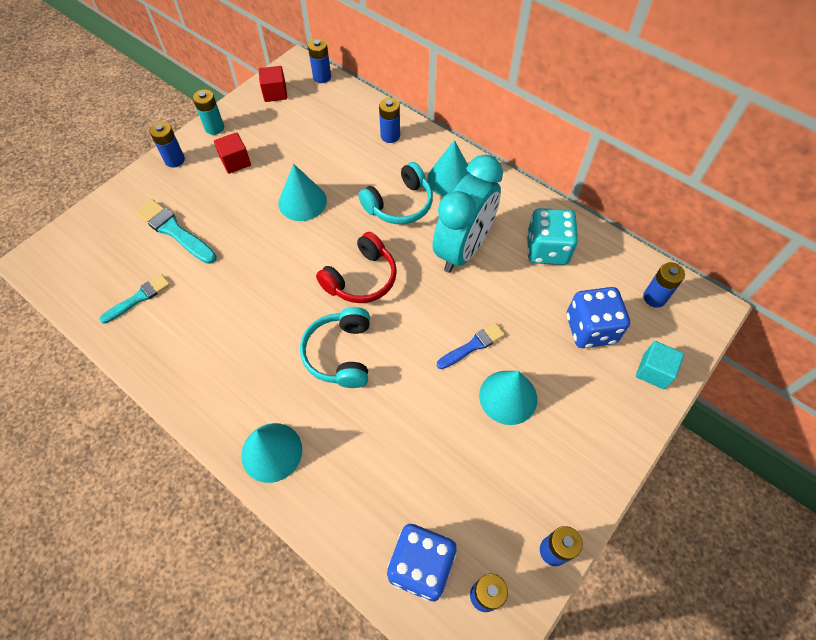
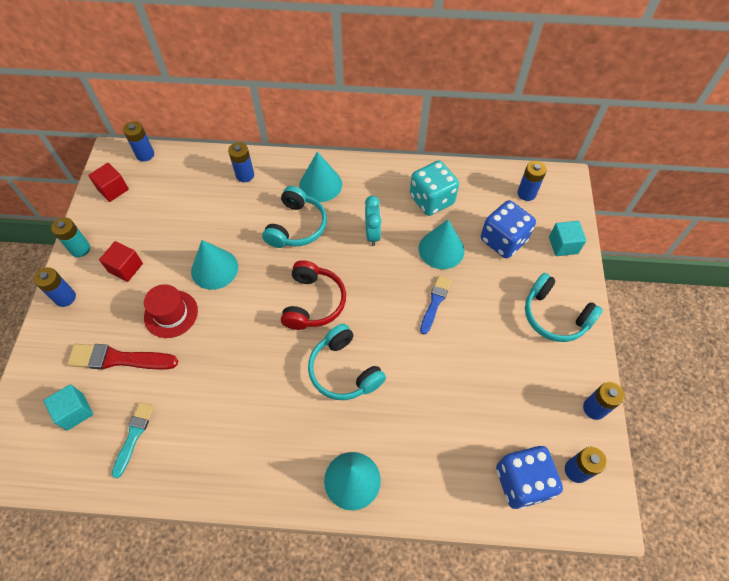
camera: 35 degrees left, 0 degrees up
(114, 252) = (75, 411): none -> turquoise cube
(174, 231) = (118, 359): turquoise brush -> red brush
(240, 219) = (171, 314): none -> red hat
(463, 249) = (372, 234): turquoise clock -> turquoise clock, size x0.48
(508, 397) = (487, 323): turquoise cone -> turquoise cone (441, 249)
(586, 434) = (555, 315): none -> turquoise headphones

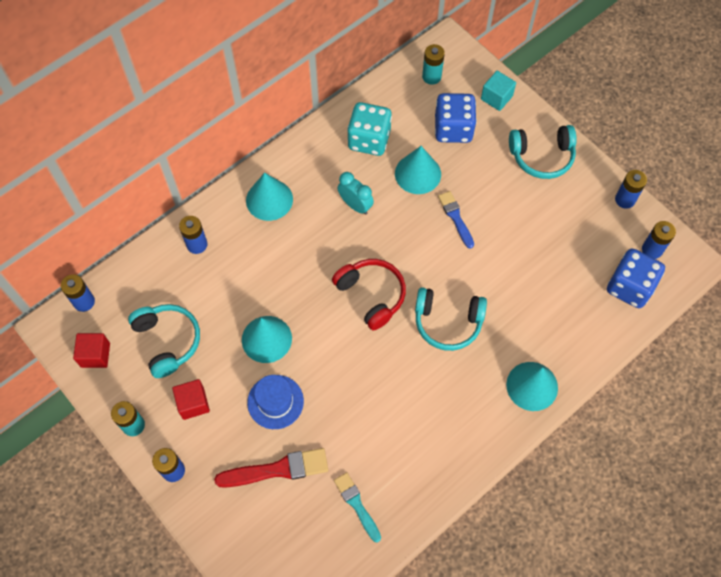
camera: 45 degrees left, 5 degrees up
(75, 411) = (293, 533): turquoise cube -> none
(118, 359) = (277, 469): red brush -> red brush turned 150 degrees counterclockwise
(171, 314) = (275, 402): red hat -> blue hat
(296, 226) = (290, 250): turquoise headphones -> turquoise headphones (167, 341)
(526, 193) = (431, 77): blue battery -> turquoise battery

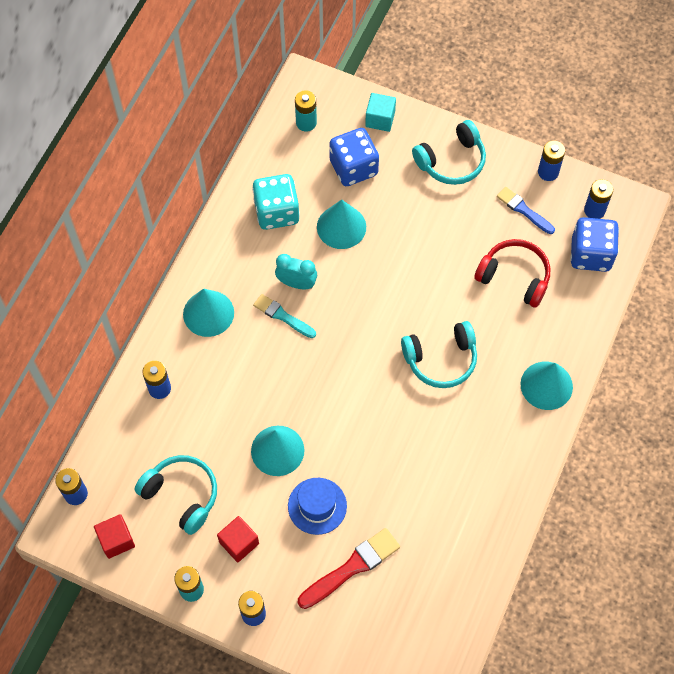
camera: 25 degrees left, 0 degrees up
(357, 505) = (441, 565): turquoise brush -> turquoise brush (282, 316)
(371, 295) = (356, 365): red headphones -> red headphones (514, 277)
(455, 217) = (399, 255): blue brush -> blue brush (523, 210)

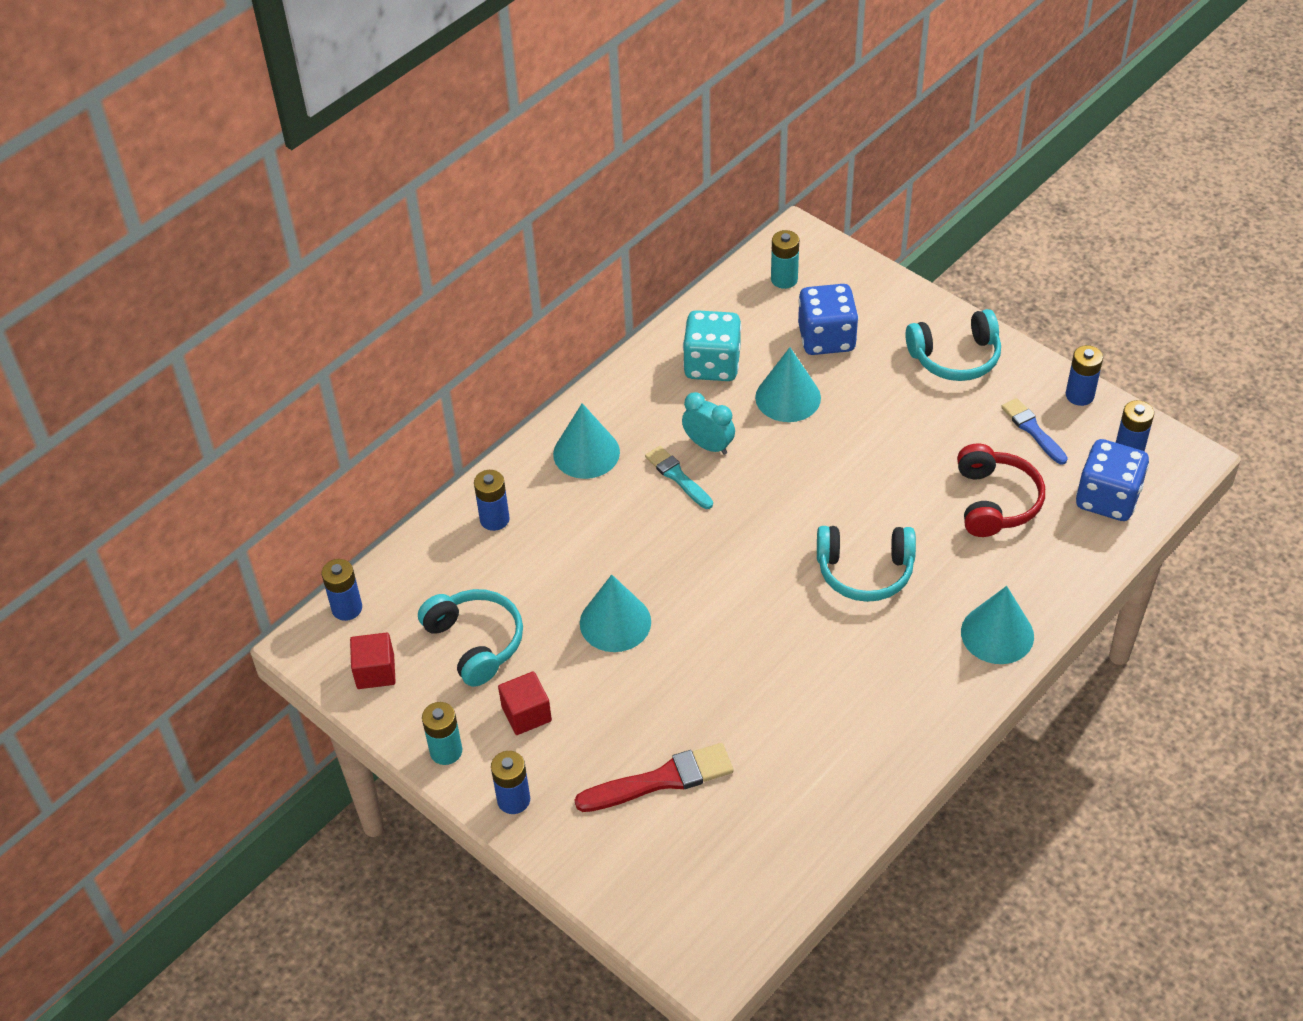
camera: 20 degrees right, 15 degrees down
(317, 506) = (642, 697): blue hat -> none
(380, 119) = (879, 294): turquoise cube -> none
(514, 277) = (995, 501): red headphones -> red headphones turned 45 degrees clockwise

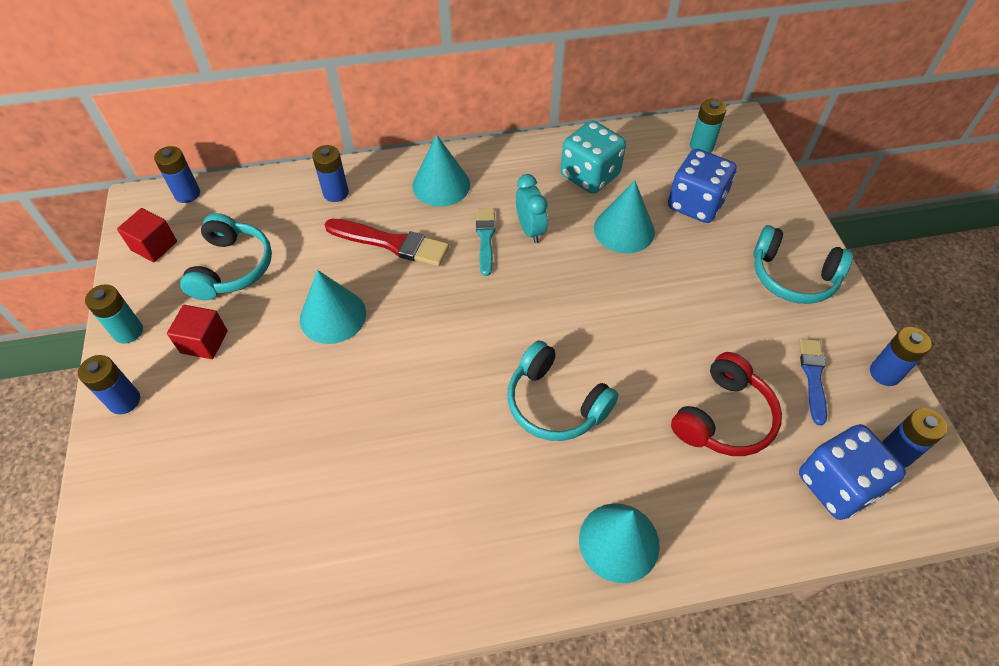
camera: 35 degrees right, 5 degrees up
(661, 780) = (231, 464): red brush -> red brush (391, 243)

